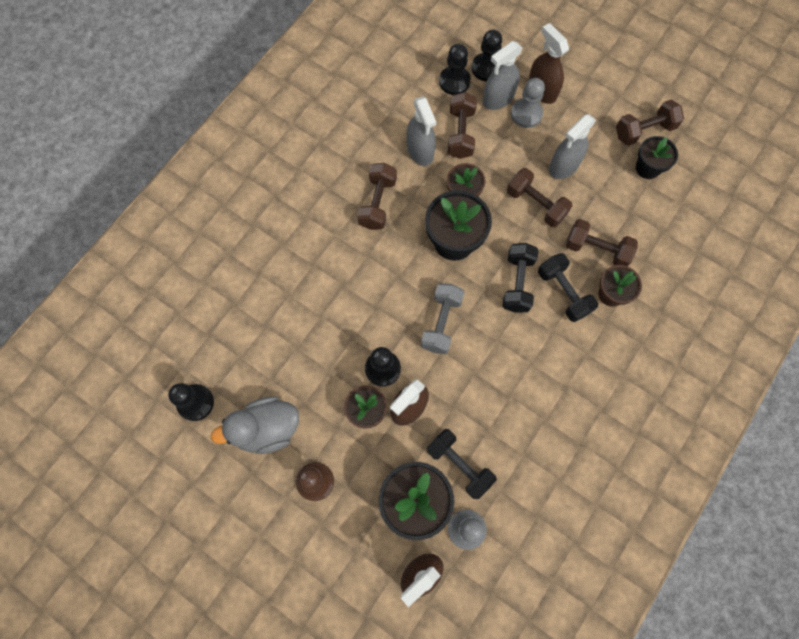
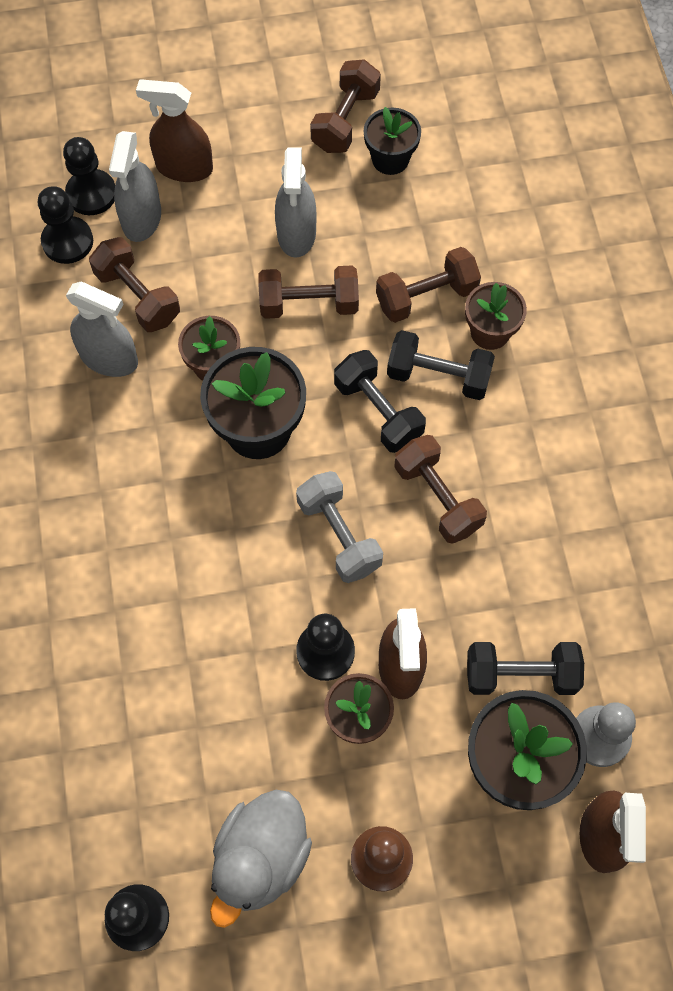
camera: 45 degrees left, 5 degrees down
(377, 203) = (120, 465): brown dumbbell -> brown dumbbell (437, 498)
(526, 114) = (193, 209): grey pawn -> none

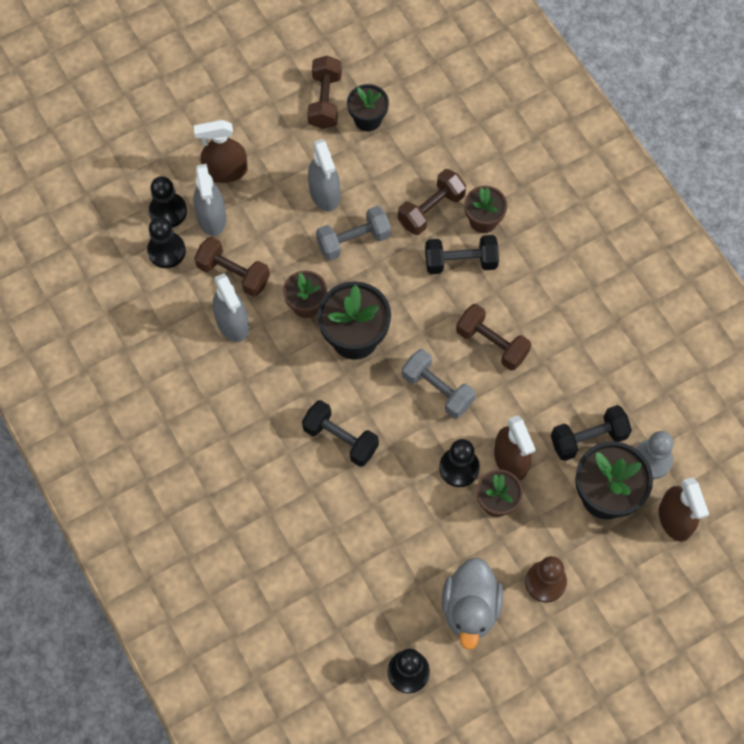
camera: 20 degrees left, 0 degrees up
(109, 358) = (232, 323): grey spray bottle -> grey spray bottle turned 60 degrees clockwise
(309, 304) = (353, 241): brown dumbbell -> grey dumbbell
(378, 411) = (430, 299): black dumbbell -> black dumbbell (340, 439)

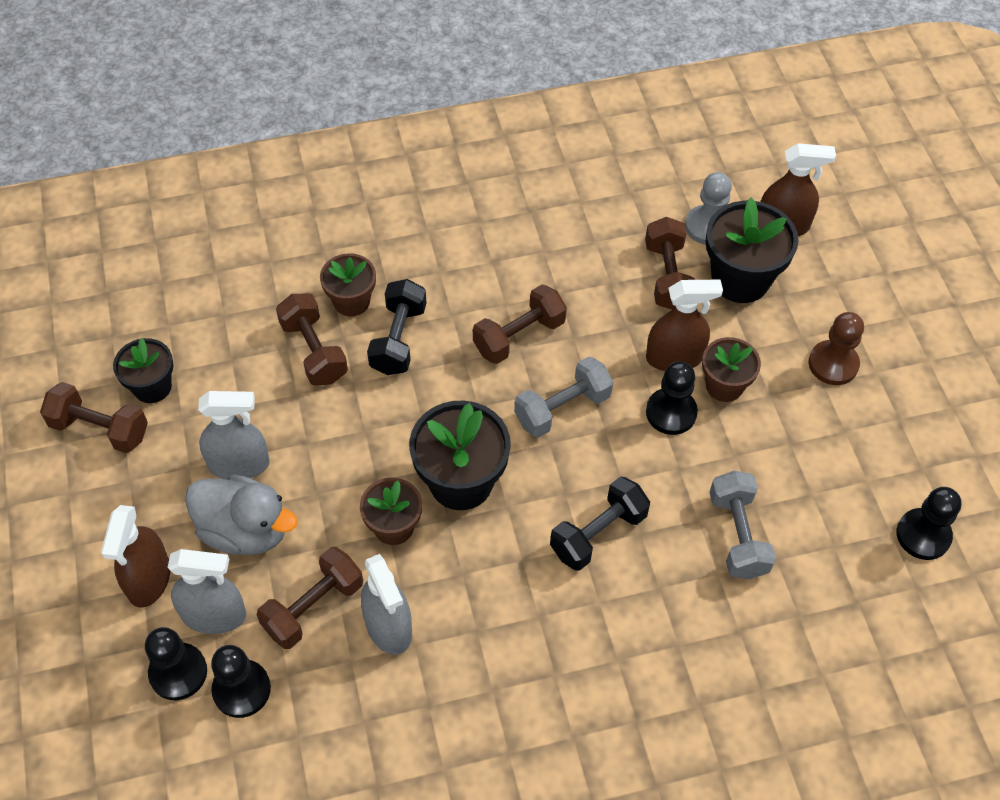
camera: 75 degrees left, 10 degrees down
(232, 323) = (388, 626): grey spray bottle -> grey spray bottle turned 75 degrees clockwise
(353, 241) = (322, 448): grey dumbbell -> grey dumbbell (738, 535)
(470, 608) = (853, 448): grey duck -> grey duck (245, 530)
(588, 439) = (668, 276): black dumbbell -> brown dumbbell

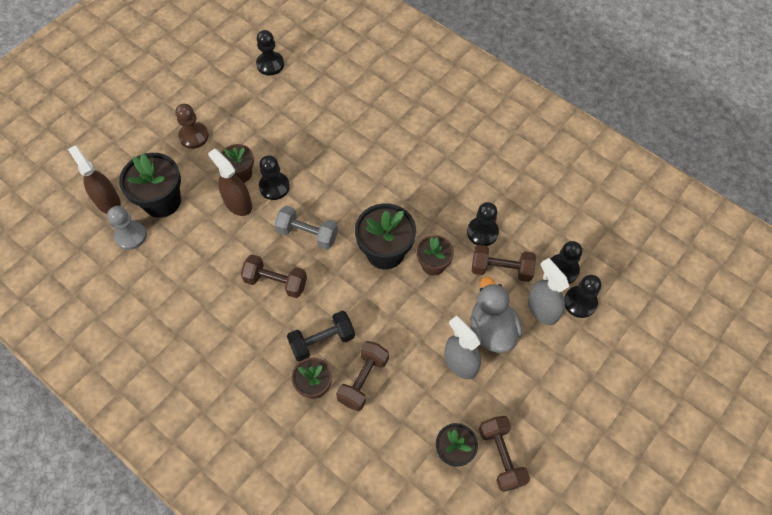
camera: 125 degrees left, 5 degrees up
(149, 579) = (553, 354): brown spray bottle -> none
(388, 626) = (482, 232): grey spray bottle -> black pawn
(598, 534) = (366, 179): black dumbbell -> none
(668, 276) = (182, 235): brown dumbbell -> none
(738, 535) = (323, 127): grey dumbbell -> none

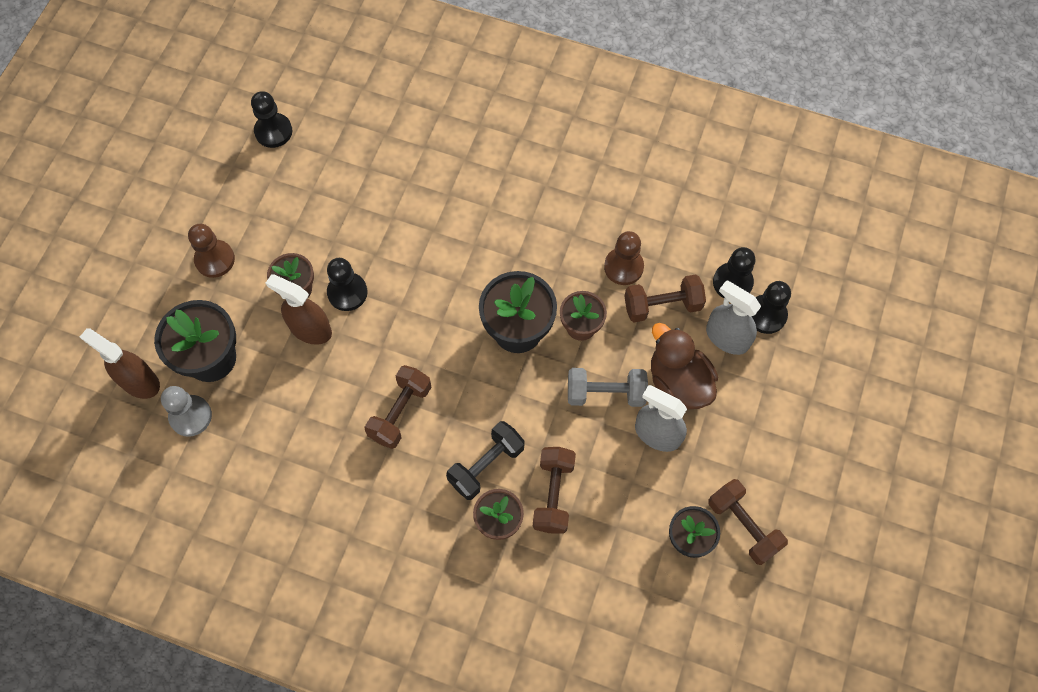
camera: 20 degrees left, 5 degrees up
(276, 282) = (400, 412): brown dumbbell -> brown dumbbell turned 60 degrees counterclockwise
(307, 234) = (414, 339): grey dumbbell -> grey dumbbell (605, 393)
(482, 232) = (623, 267): black pawn -> brown pawn
(491, 330) = (678, 382): grey duck -> brown duck

